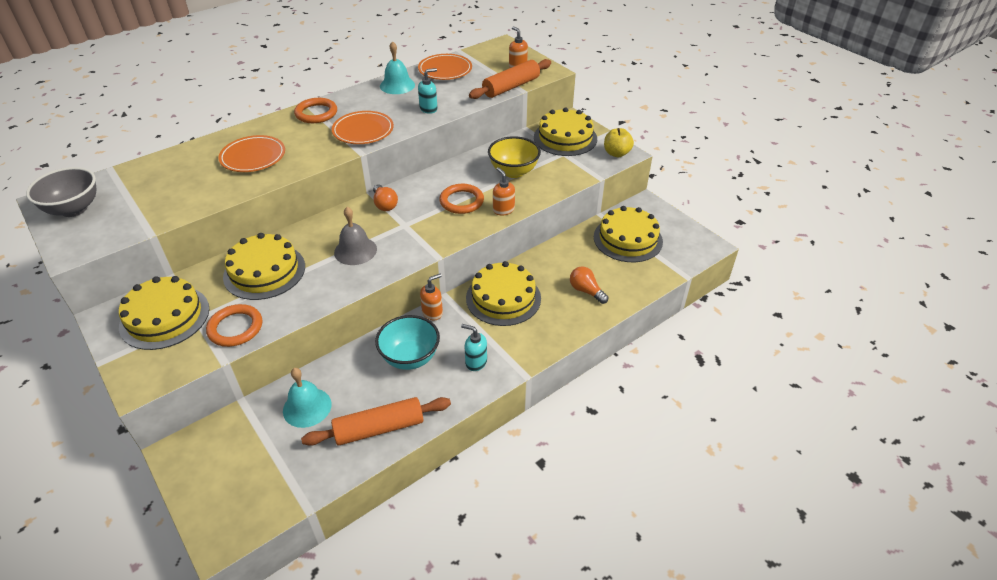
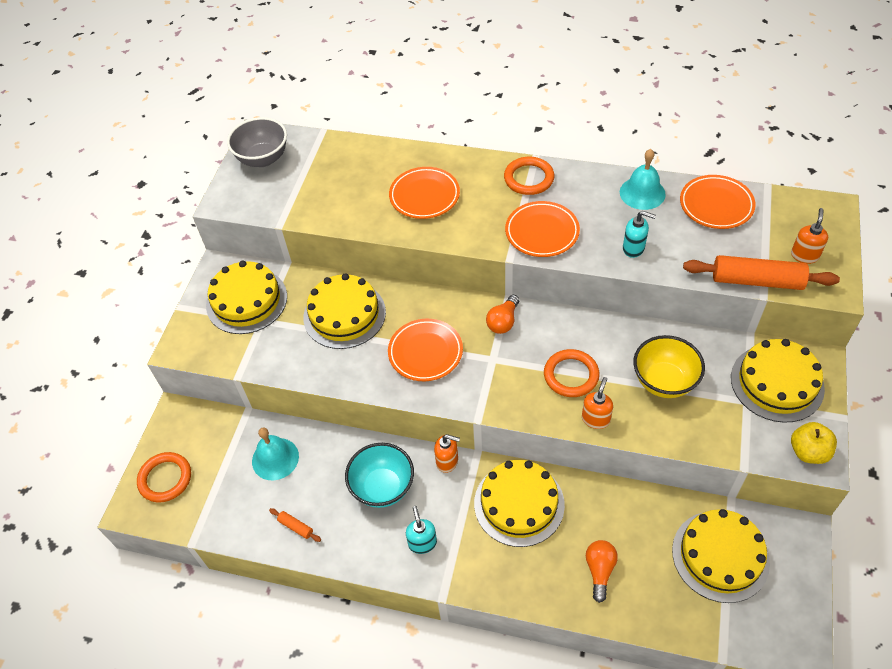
camera: 55 degrees right, 10 degrees up
(235, 328) = (273, 353): orange ring -> orange ring (165, 479)
(355, 250) = (425, 352): grey bell -> orange plate
(379, 428) = (296, 527): orange rolling pin -> orange rolling pin, size x0.43

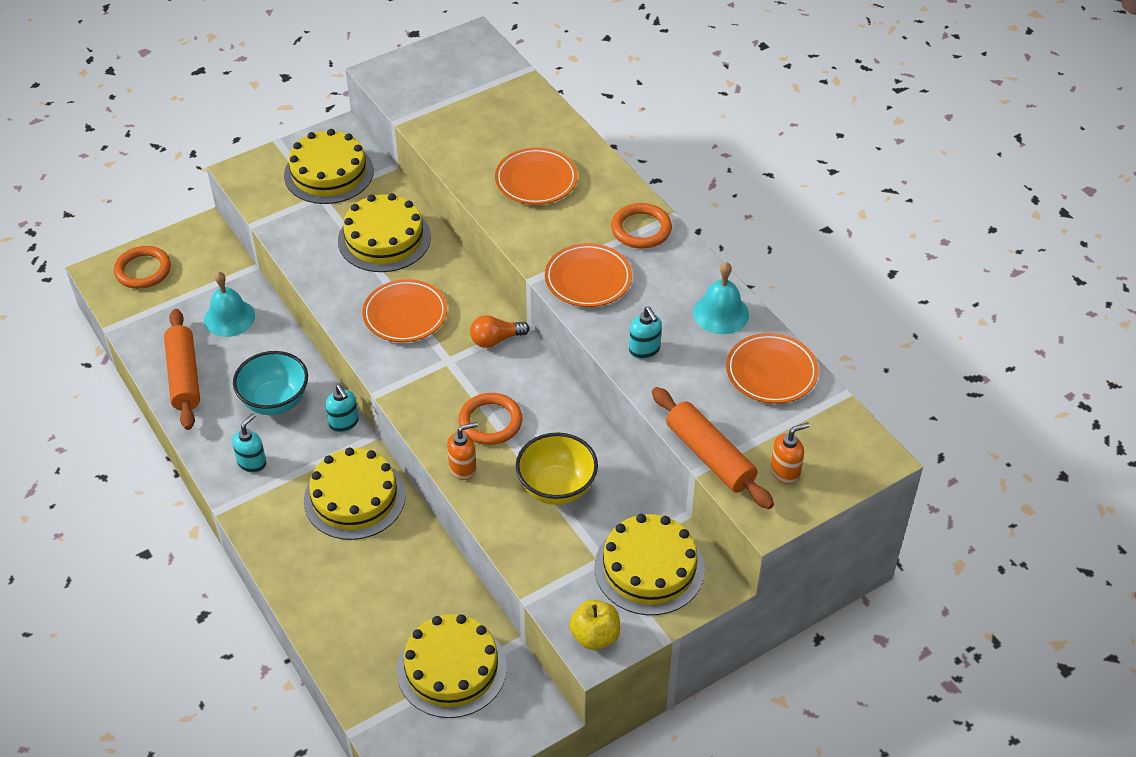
camera: 40 degrees right, 5 degrees down
(263, 159) = (453, 59): grey bowl -> none
(296, 527) = (184, 376): orange rolling pin -> orange rolling pin, size x2.34
(447, 461) = (344, 423): orange soap dispenser -> turquoise soap dispenser
(599, 570) = (348, 594): orange light bulb -> none

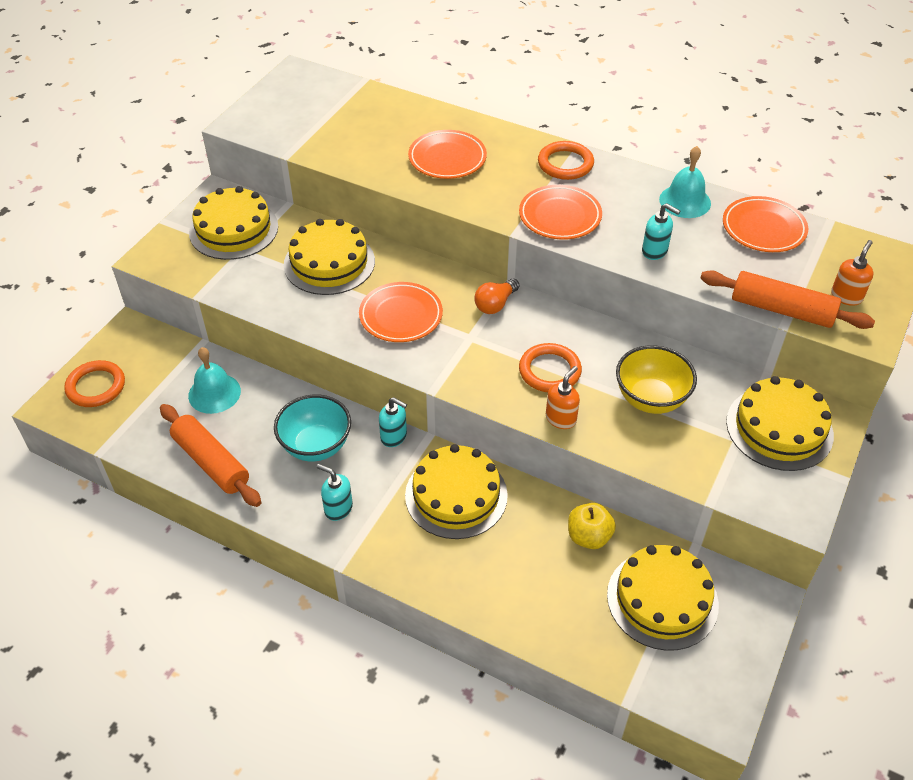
camera: 30 degrees left, 0 degrees up
(252, 462) = (338, 508): turquoise soap dispenser -> turquoise soap dispenser turned 60 degrees counterclockwise
(595, 636) = (790, 504): yellow apple -> yellow apple (589, 537)

